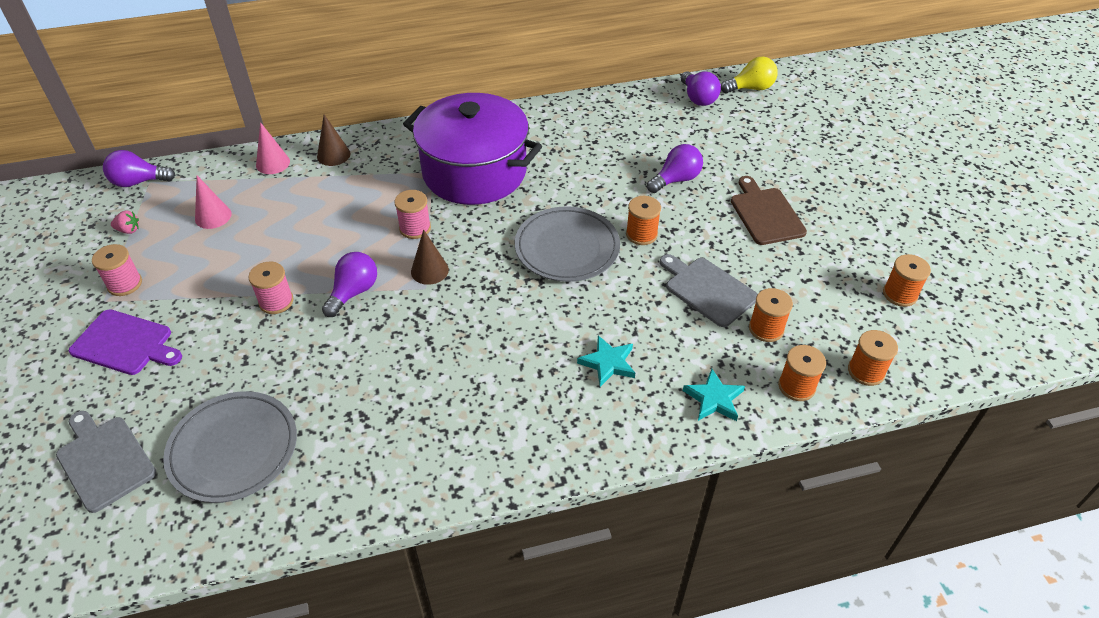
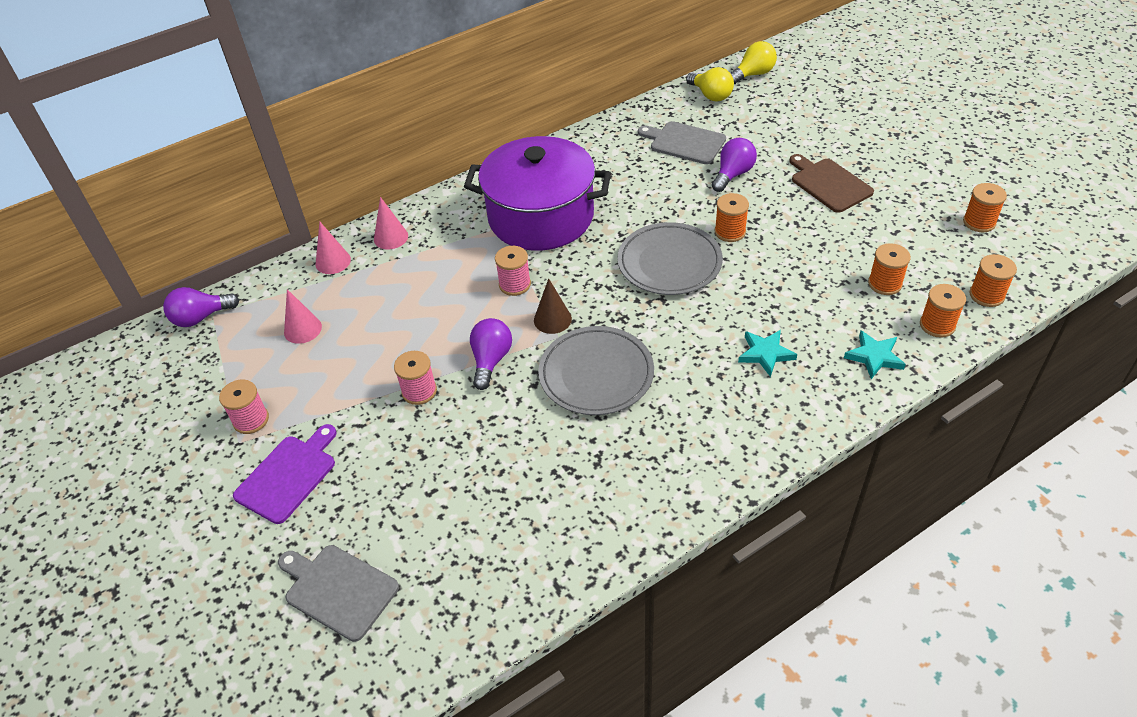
camera: 15 degrees left, 0 degrees up
(125, 343) = (288, 476): purple cutting board -> purple cutting board turned 60 degrees counterclockwise
(128, 230) = (221, 367): pink strawberry -> none
(233, 449) = (462, 538): grey plate -> grey plate (596, 374)
(333, 155) = (391, 237): brown cone -> pink cone
(698, 98) = (711, 95): purple light bulb -> yellow light bulb
(708, 290) = (816, 264): grey cutting board -> grey cutting board (685, 142)

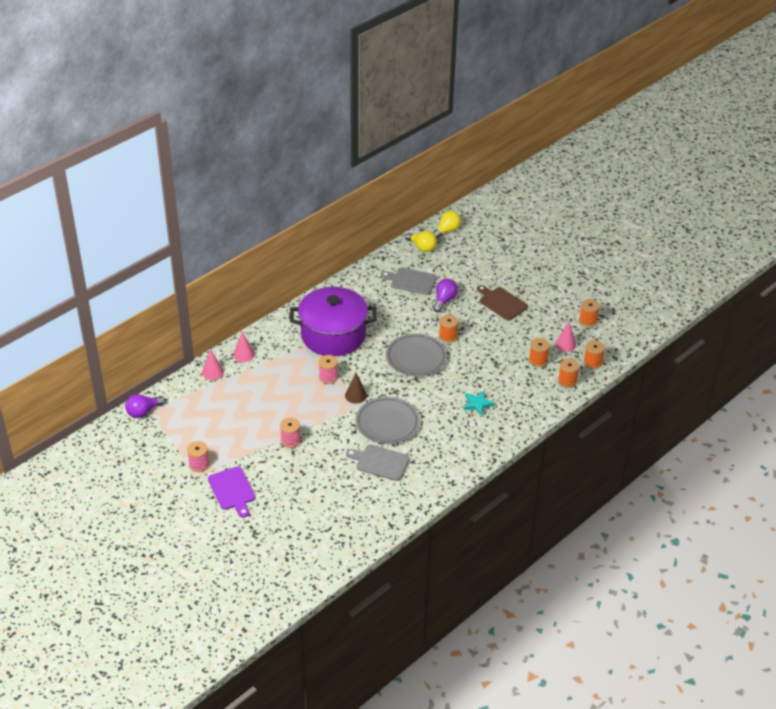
camera: 15 degrees left, 5 degrees down
(288, 476) = (232, 490): purple cutting board -> purple cutting board turned 135 degrees clockwise
(303, 329) = (209, 413): pink cone -> pink cone (565, 344)
(338, 590) = (280, 539): grey cutting board -> grey cutting board (380, 462)
(491, 360) = (326, 421): purple light bulb -> none
(874, 357) = (535, 400): turquoise star -> none

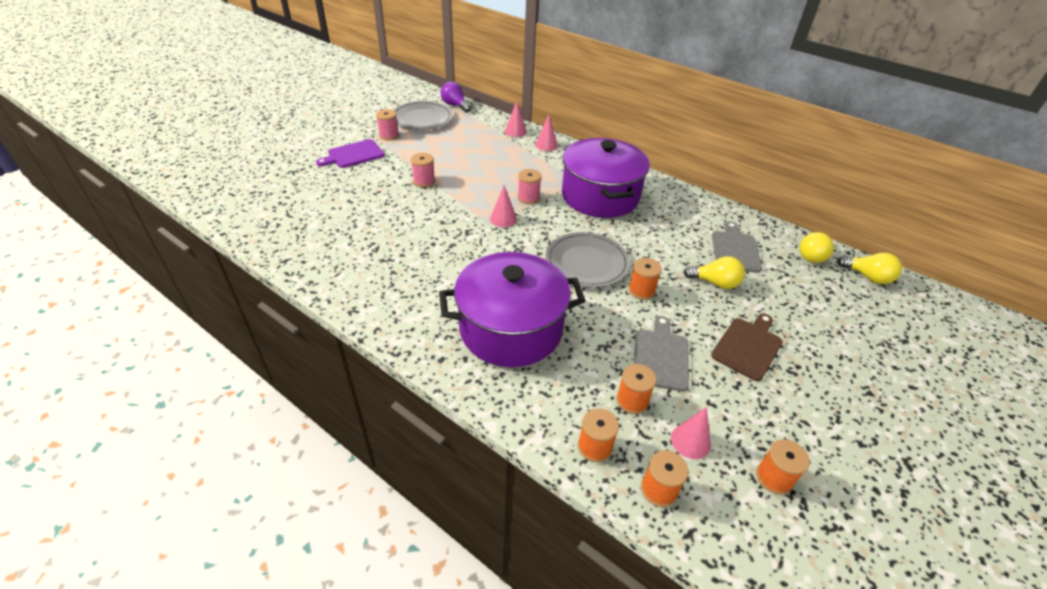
camera: 80 degrees right, 0 degrees up
(355, 395) = (503, 219): brown cone -> pink cone
(380, 462) = (391, 245): grey cutting board -> grey cutting board (661, 357)
(387, 423) = (460, 246): grey plate -> grey plate (422, 119)
(444, 300) = (715, 283): purple light bulb -> yellow light bulb
(477, 404) = (511, 329): turquoise star -> purple pot

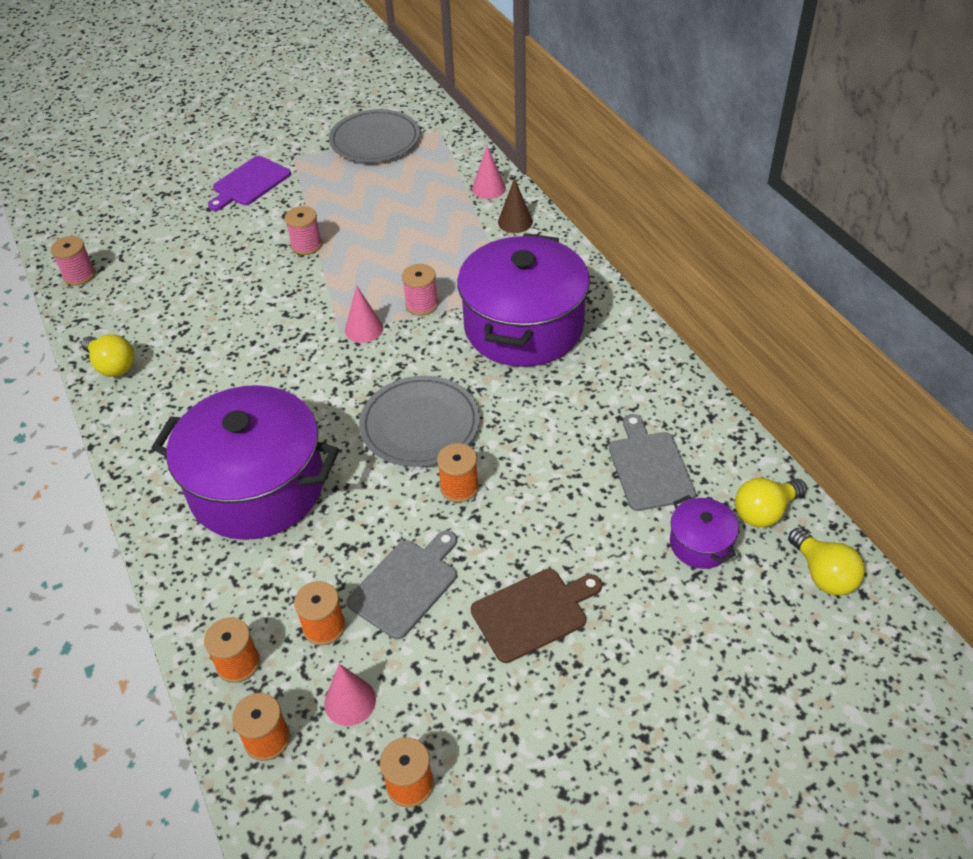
camera: 30 degrees right, 5 degrees up
(353, 155) = (249, 183): purple cutting board -> purple cutting board turned 45 degrees counterclockwise
(389, 135) = (313, 160): pink spool -> pink spool (79, 275)
(455, 105) = (437, 124): purple light bulb -> none
(546, 145) = (515, 222): pink cone -> brown cone
(715, 283) = (572, 508): yellow light bulb -> yellow light bulb (112, 366)
(735, 250) = (649, 467): grey cutting board -> grey cutting board turned 45 degrees counterclockwise
(797, 280) = (700, 544): none -> purple pot

